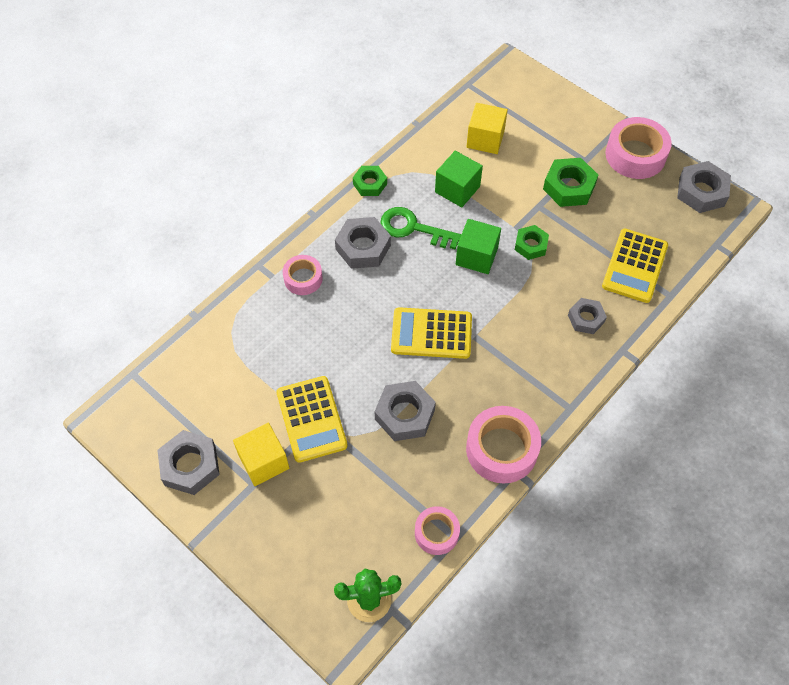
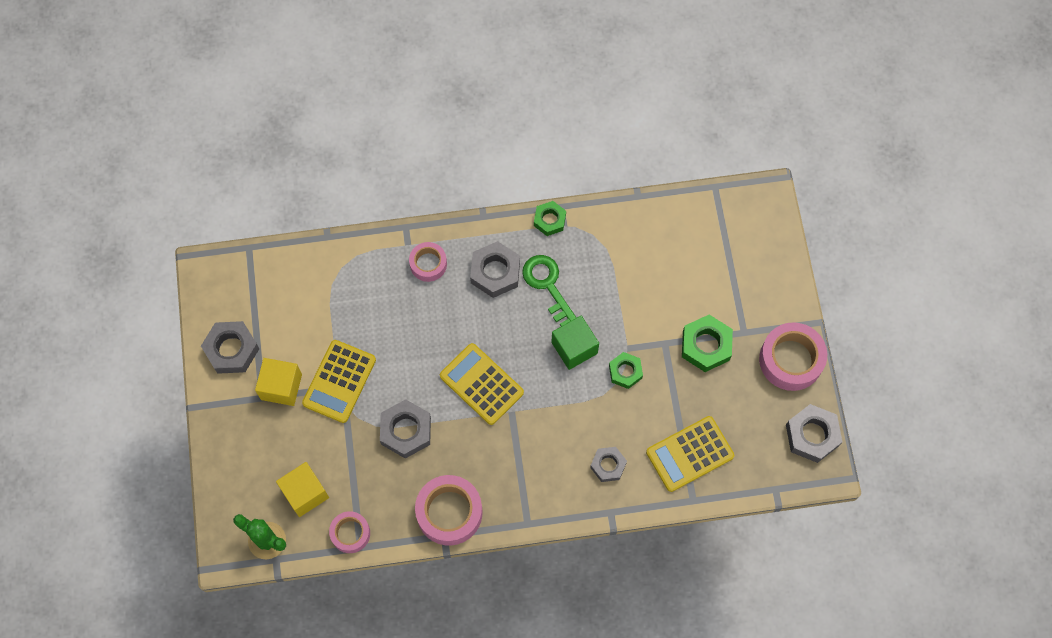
camera: 40 degrees right, 10 degrees up
(457, 189) = (614, 278): green cube -> none
(485, 139) = (679, 250): yellow cube -> yellow cube (305, 493)

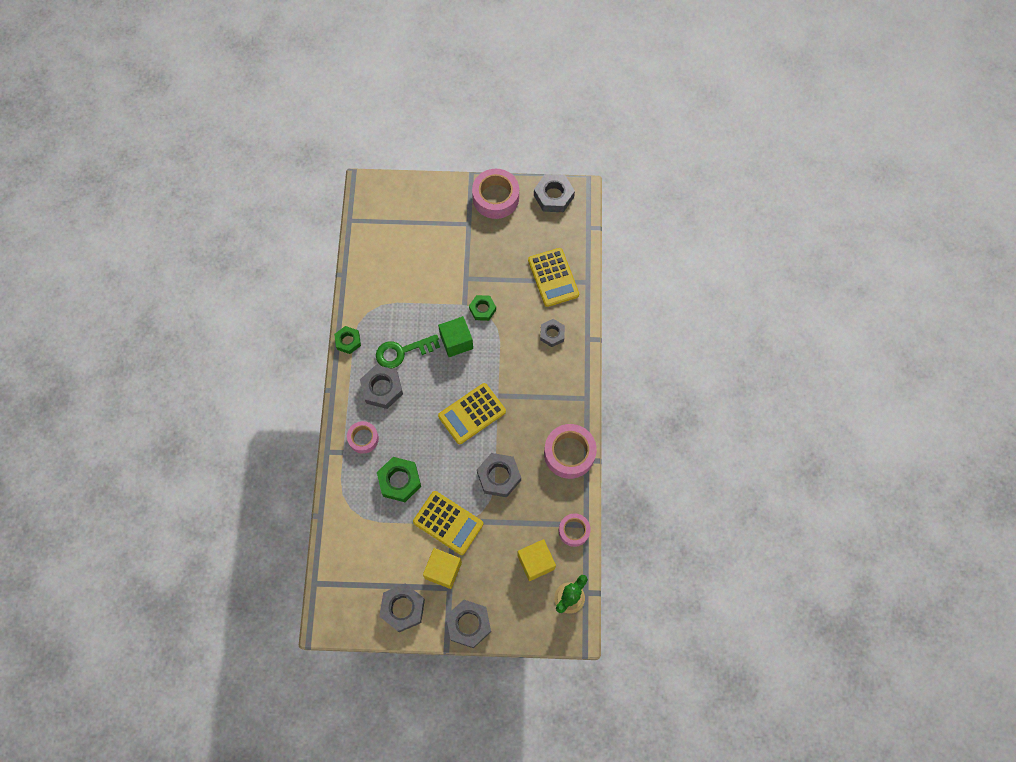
camera: 80 degrees left, 0 degrees up
(222, 427) = (469, 624): none -> grey nut
(706, 346) = (473, 251): green nut -> green nut (399, 481)

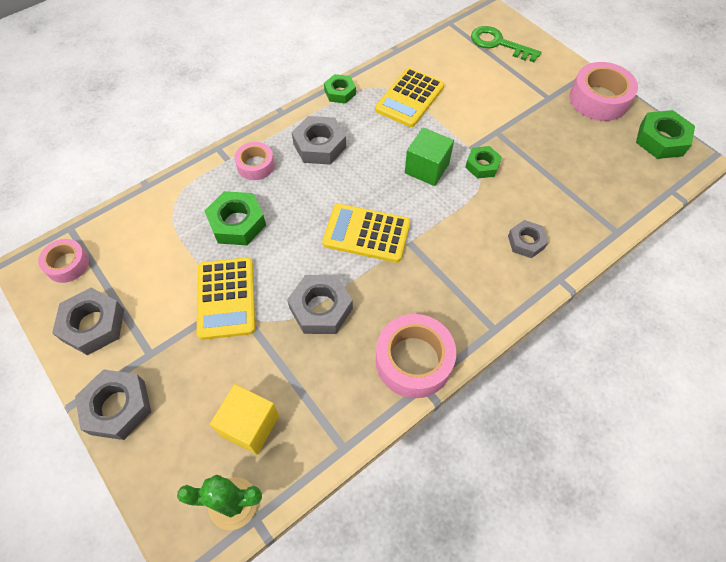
camera: 50 degrees right, 10 degrees down
(402, 352) = (371, 135): green key -> green key (498, 44)
(443, 570) = (166, 333): yellow cube -> none
(553, 196) = (661, 140): grey nut -> green nut
(553, 277) = (584, 199): yellow calculator -> yellow calculator (409, 98)
(574, 531) = (324, 440): pink tape -> pink tape (67, 264)

